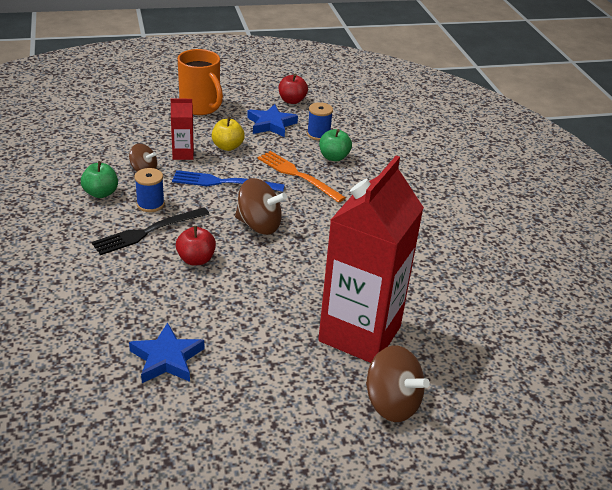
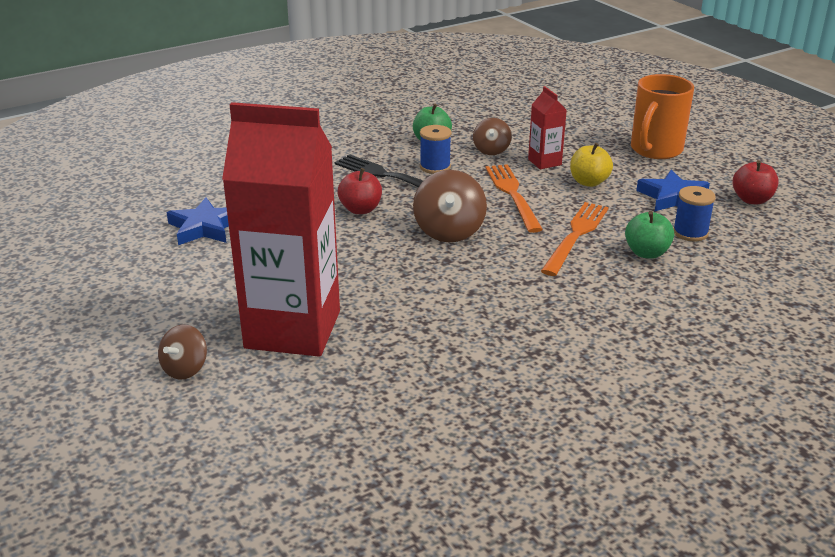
camera: 75 degrees right, 5 degrees down
(222, 182) = (512, 194): blue fork -> orange fork
(391, 403) = (185, 369): brown spinning top -> brown spinning top, size x0.61

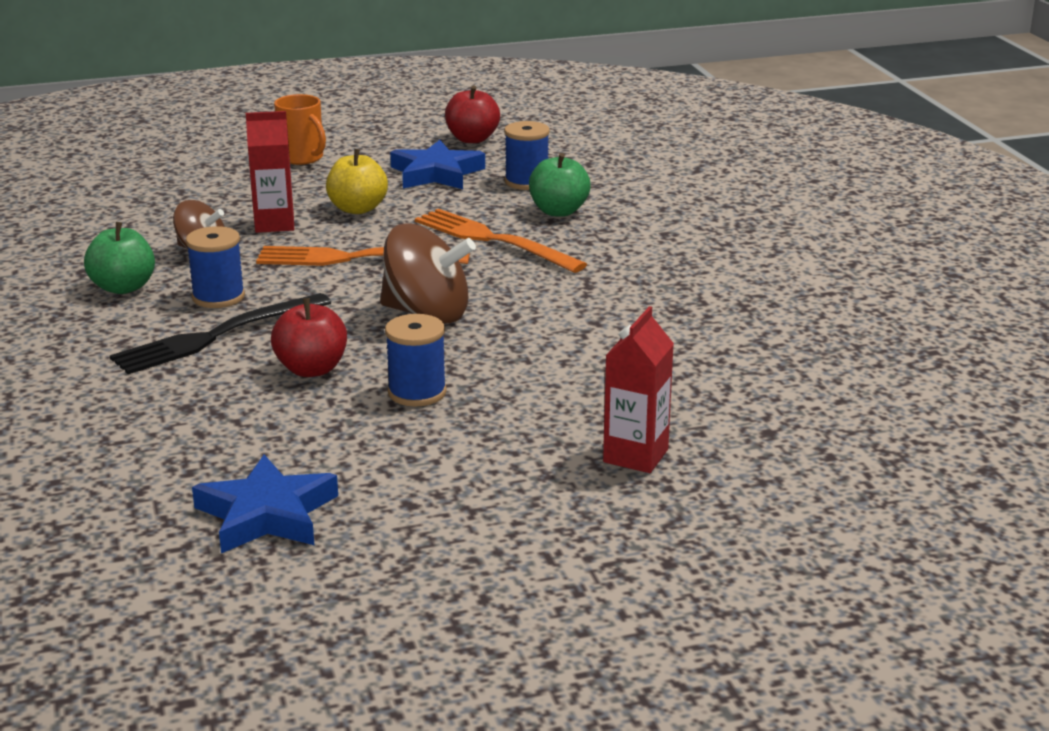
camera: 75 degrees left, 5 degrees down
(185, 369) = (709, 552): brown spinning top -> none
(293, 329) = (635, 456): red carton -> red carton, size x0.42
(346, 245) = (417, 392): none -> blue spool
(655, 150) = (302, 158): orange mug -> orange mug, size x0.59

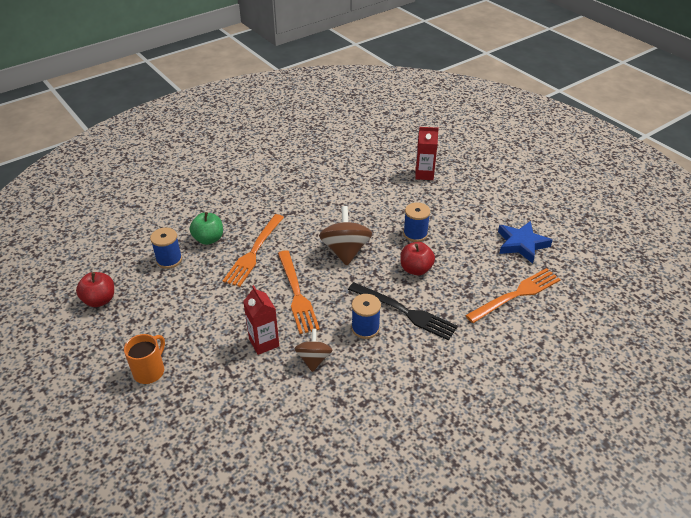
camera: 110 degrees left, 15 degrees up
(123, 287) = (374, 372): green apple -> none
(132, 458) = (517, 294): none -> orange fork
(357, 209) = (229, 315): yellow apple -> none
(436, 173) = (164, 299): blue star -> none

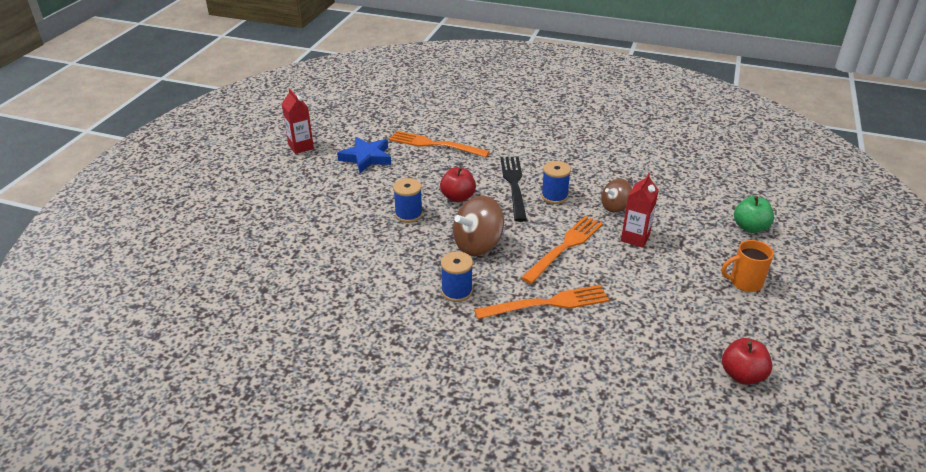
camera: 125 degrees left, 5 degrees down
(169, 260) = (632, 361): blue spool -> blue spool (457, 291)
(208, 239) = (569, 351): green apple -> green apple (750, 227)
(424, 174) = (296, 245): red carton -> red carton (301, 147)

